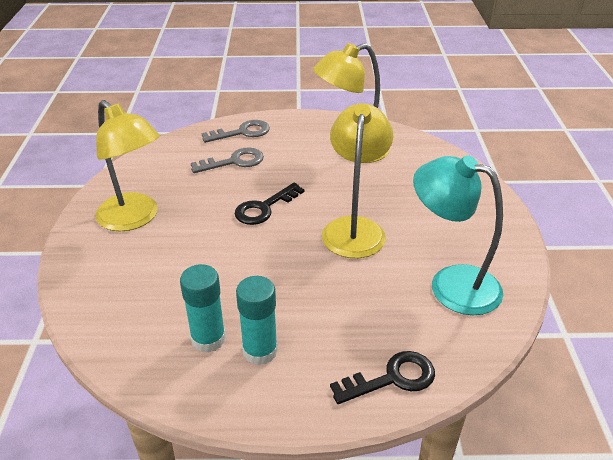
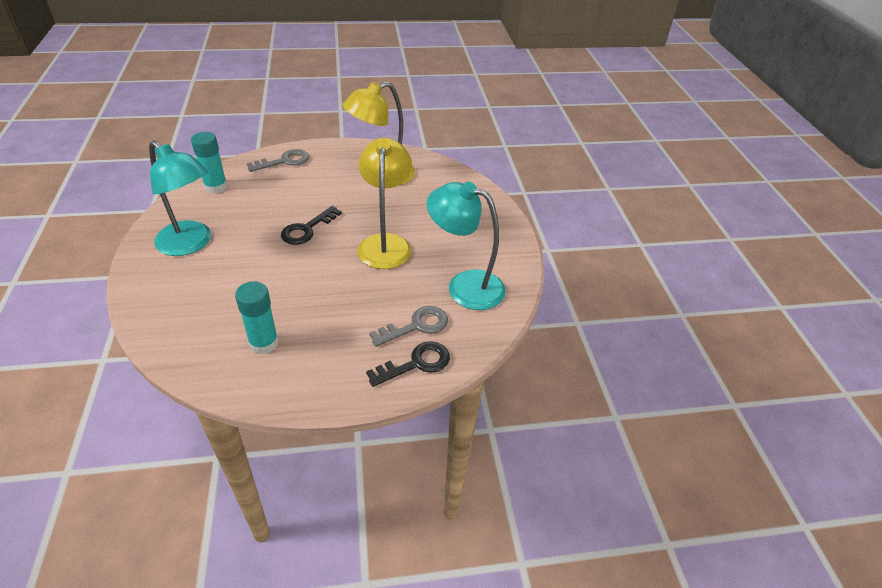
camera: 10 degrees left, 5 degrees up
(134, 219) = (191, 244): yellow lamp -> turquoise lamp
(234, 162) = (278, 189): grey key -> grey key (416, 326)
(260, 351) = (308, 349): turquoise glue stick -> turquoise glue stick (216, 187)

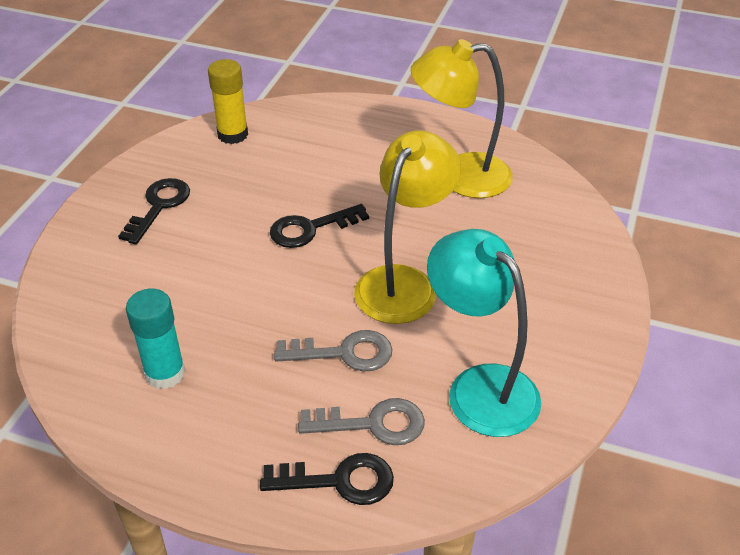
camera: 30 degrees right, 0 degrees up
(191, 244) = (159, 206): turquoise lamp -> black key
(216, 187) = (232, 135): turquoise glue stick -> yellow glue stick
(284, 161) = (338, 120): grey key -> grey key (344, 353)

